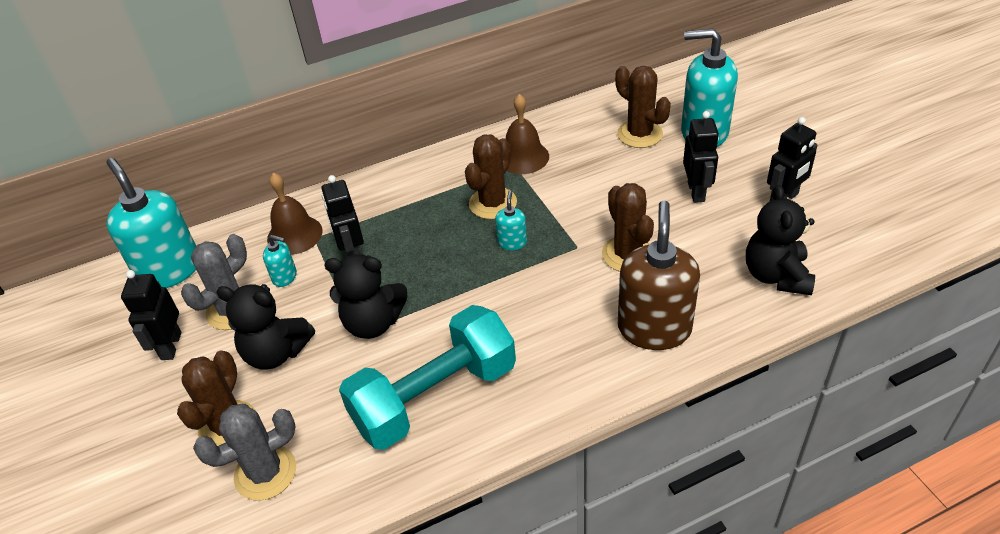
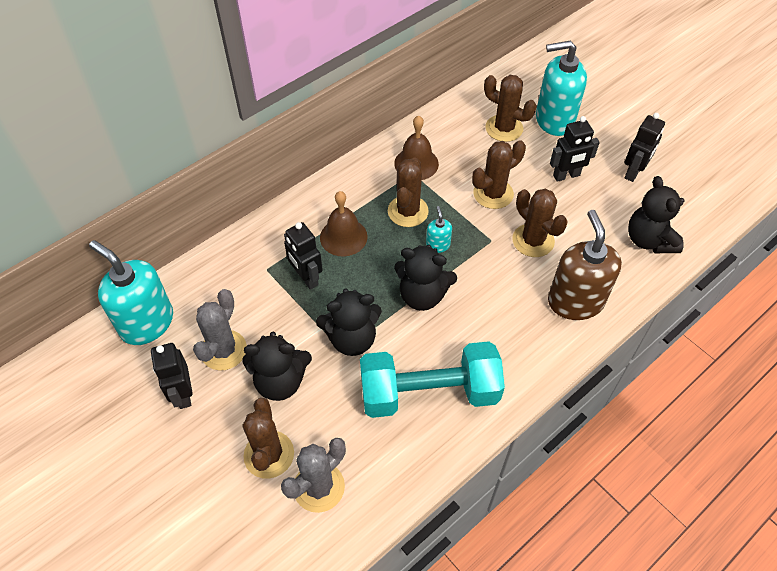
camera: 20 degrees left, 10 degrees up
(285, 277) = (256, 310): turquoise soap dispenser -> none
(294, 235) = (247, 269): brown bell -> brown bell (343, 237)
(435, 397) = (429, 393): turquoise dumbbell -> turquoise dumbbell turned 45 degrees clockwise
(472, 291) = (422, 295): none -> black teddy bear
(599, 199) = (493, 194): none -> brown cactus
(696, 192) = (566, 176): black robot -> black robot turned 90 degrees clockwise

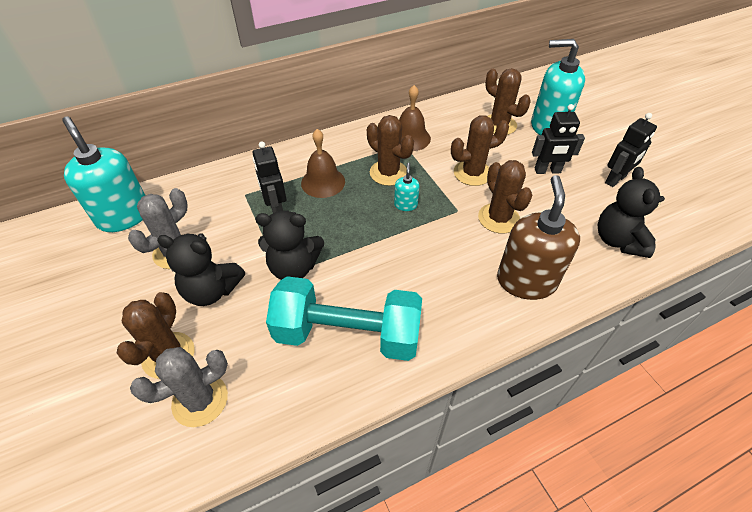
camera: 15 degrees right, 5 degrees down
(183, 394) = (121, 281): black robot -> none
(408, 211) = (388, 173): brown cactus -> brown cactus turned 75 degrees counterclockwise
(422, 295) = (375, 244): black teddy bear -> none

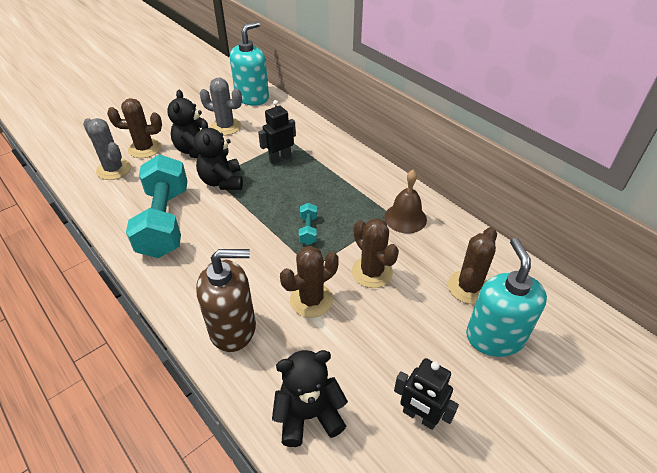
camera: 75 degrees right, 5 degrees down
(323, 182) = (318, 175): brown bell -> none
(388, 173) = (346, 212): brown cactus -> none
(405, 205) = (308, 230): turquoise soap dispenser -> turquoise dumbbell
(547, 171) = (404, 340): black robot -> none

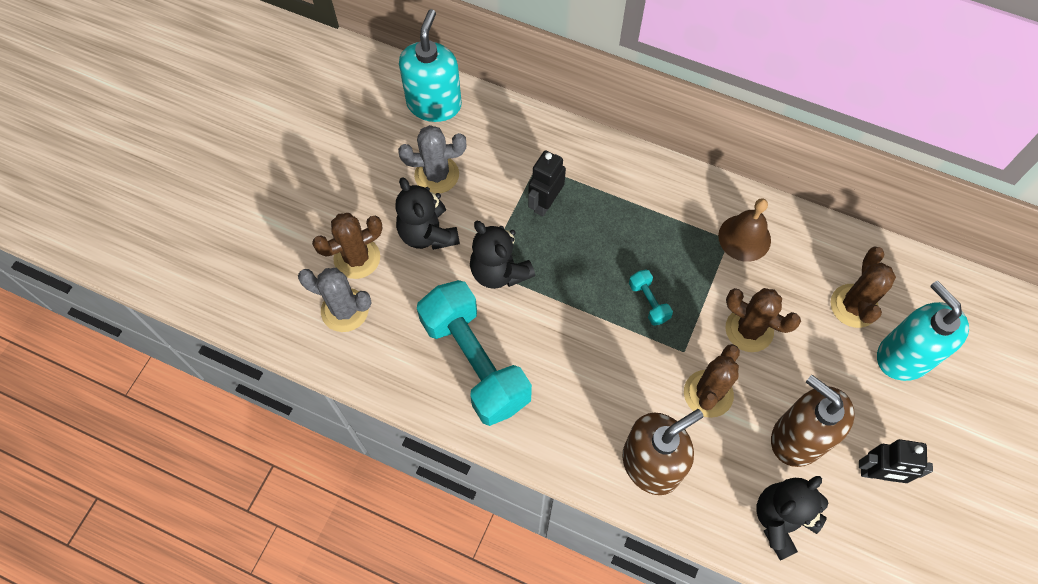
camera: 25 degrees left, 20 degrees up
(364, 359) = (798, 438): none -> brown soap dispenser

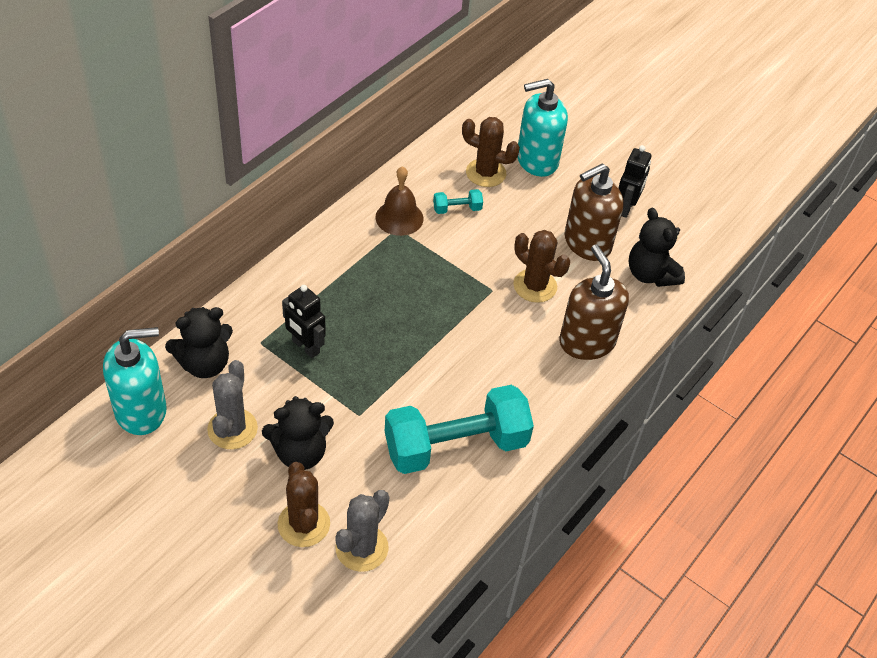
camera: 80 degrees left, 15 degrees down
(434, 104) = (141, 411): turquoise soap dispenser -> turquoise soap dispenser turned 135 degrees clockwise
(499, 271) = (366, 402): black teddy bear -> black teddy bear (204, 364)
(648, 302) = (438, 300): turquoise dumbbell -> turquoise dumbbell (457, 209)
(749, 330) = (486, 242): brown cactus -> none

